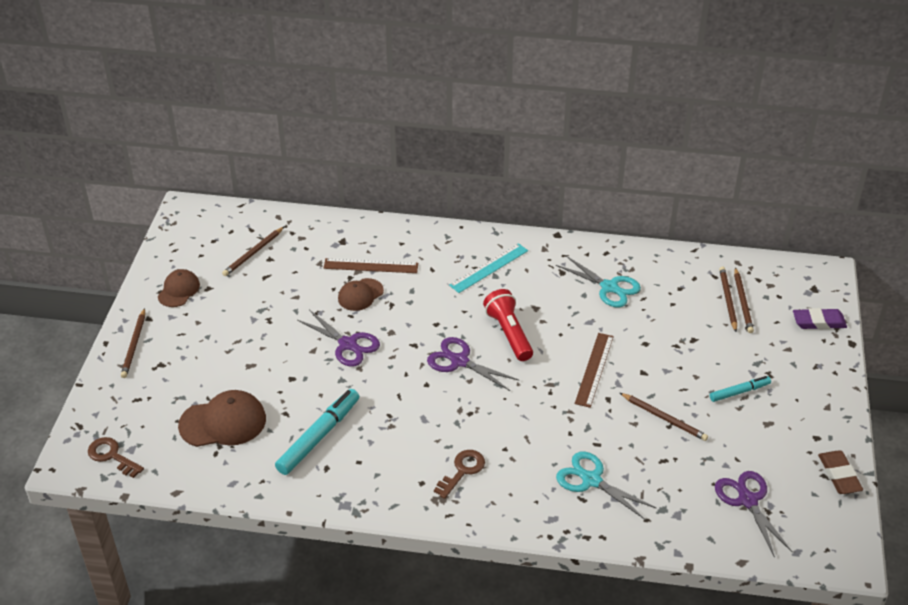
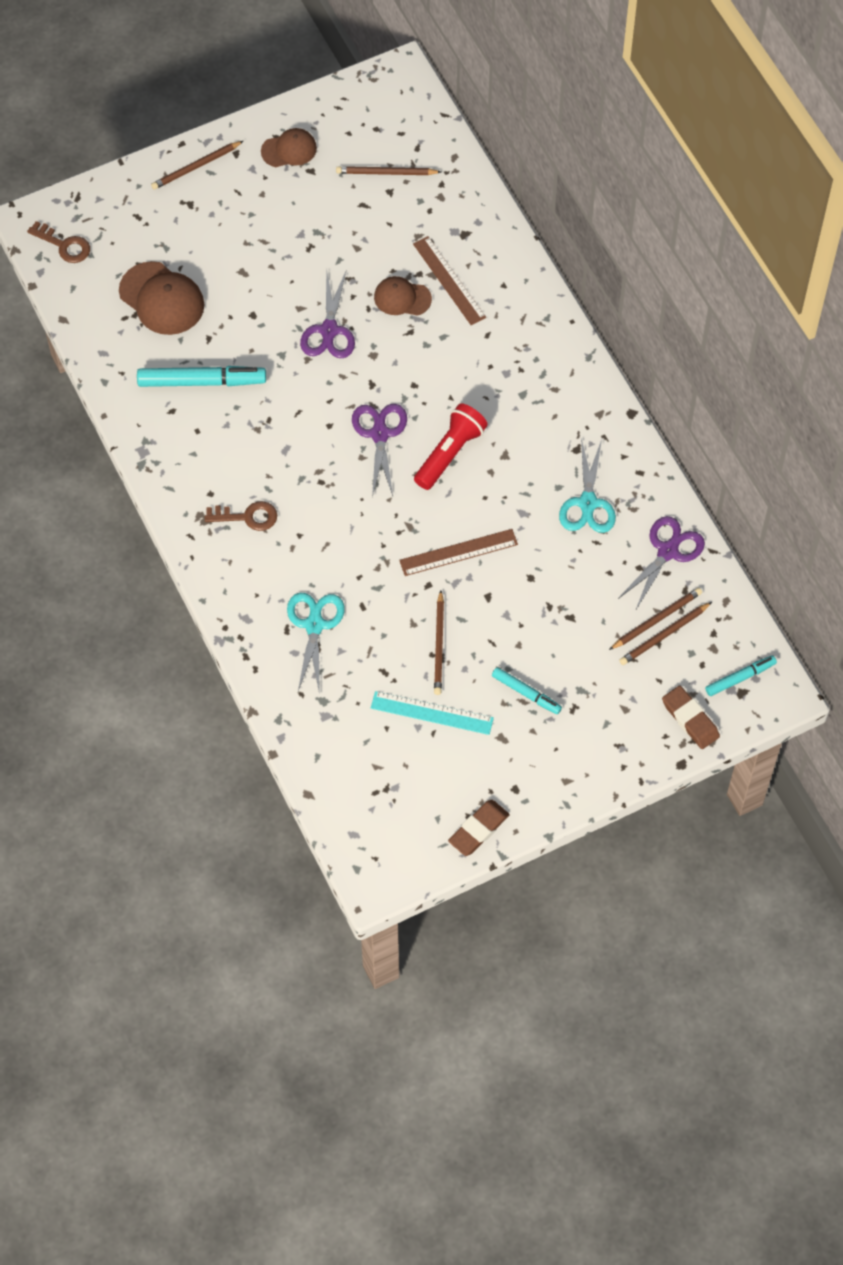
camera: 55 degrees right, 20 degrees up
(112, 456) = (64, 245): brown key -> brown key turned 120 degrees clockwise
(489, 268) = (529, 382): turquoise ruler -> turquoise ruler (432, 713)
(747, 500) = (386, 765): purple scissors -> purple scissors (667, 551)
(802, 284) = (740, 678): none -> turquoise marker
(818, 322) = (690, 719): purple eraser -> brown eraser

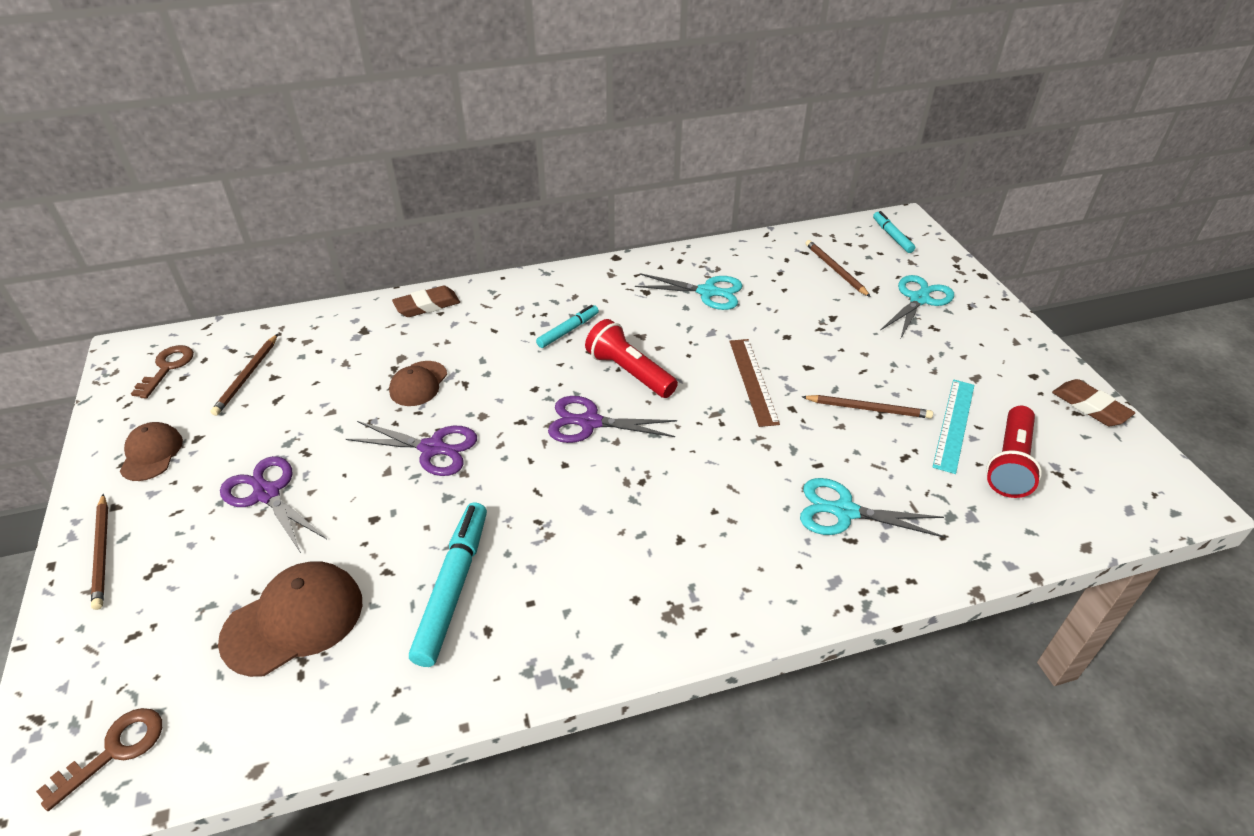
camera: 80 degrees left, 20 degrees down
(247, 517) = (679, 561): brown key -> brown key (167, 368)
(391, 752) = (1010, 463): none -> red flashlight
(449, 280) = (415, 347): brown ruler -> none
(526, 693) = (921, 355): turquoise marker -> turquoise marker (568, 331)
(620, 697) = (919, 299): none -> turquoise scissors
(664, 635) = (851, 268): brown pencil -> none
(667, 551) = (764, 256): purple scissors -> purple scissors (267, 494)
(690, 719) = (936, 265): brown eraser -> brown eraser (427, 305)

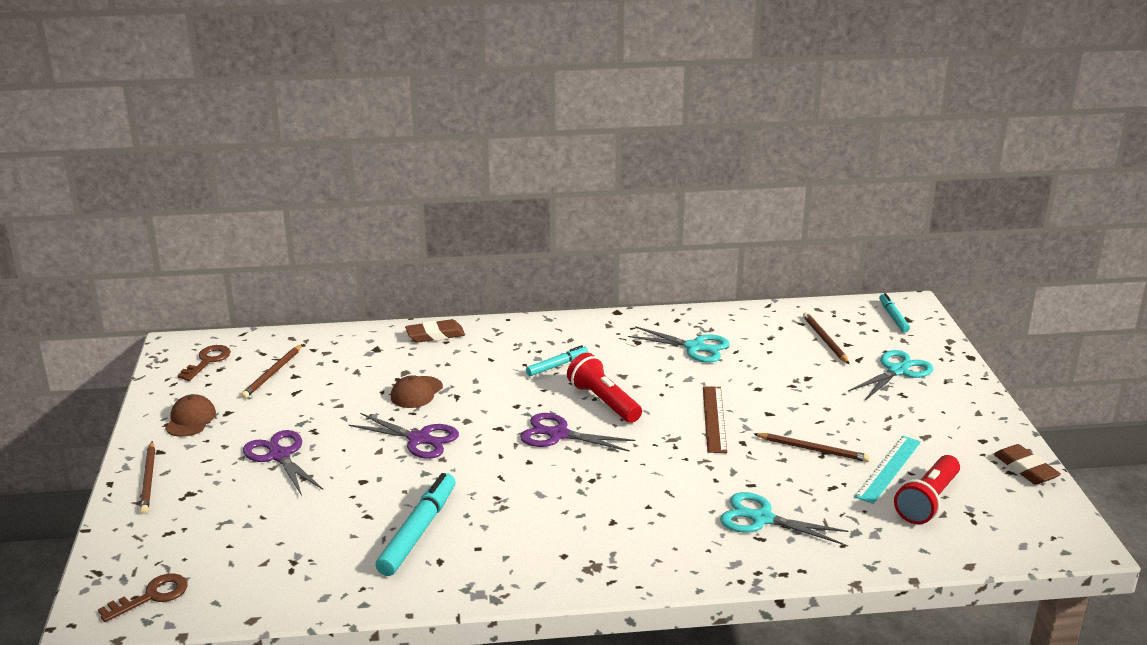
camera: 10 degrees right, 15 degrees down
(293, 620) = (290, 537): brown cap -> none

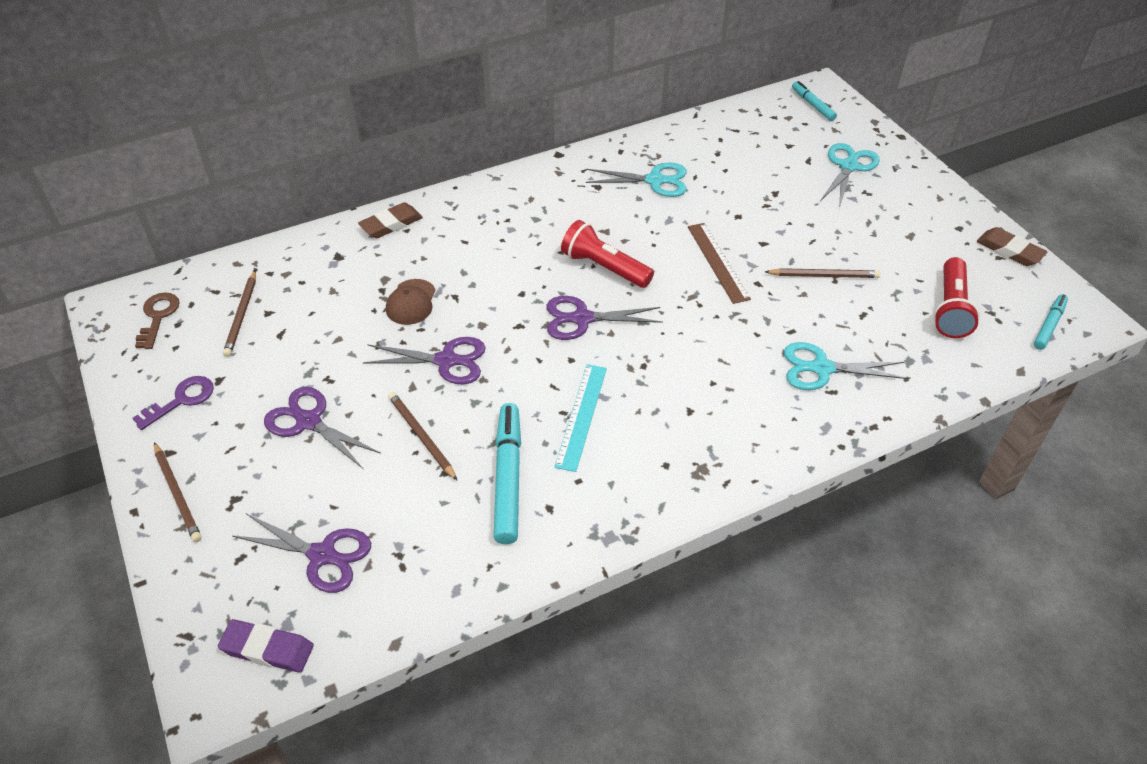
camera: 20 degrees left, 20 degrees up
(151, 596) = (267, 649): brown key -> purple eraser
(190, 419) = (181, 400): brown cap -> purple key
(233, 546) = (322, 555): none -> purple scissors
(557, 365) = (535, 234): turquoise marker -> turquoise marker (1048, 325)
(825, 340) = (768, 145): brown pencil -> brown pencil (421, 437)
(888, 469) = (899, 280): turquoise ruler -> turquoise ruler (581, 416)

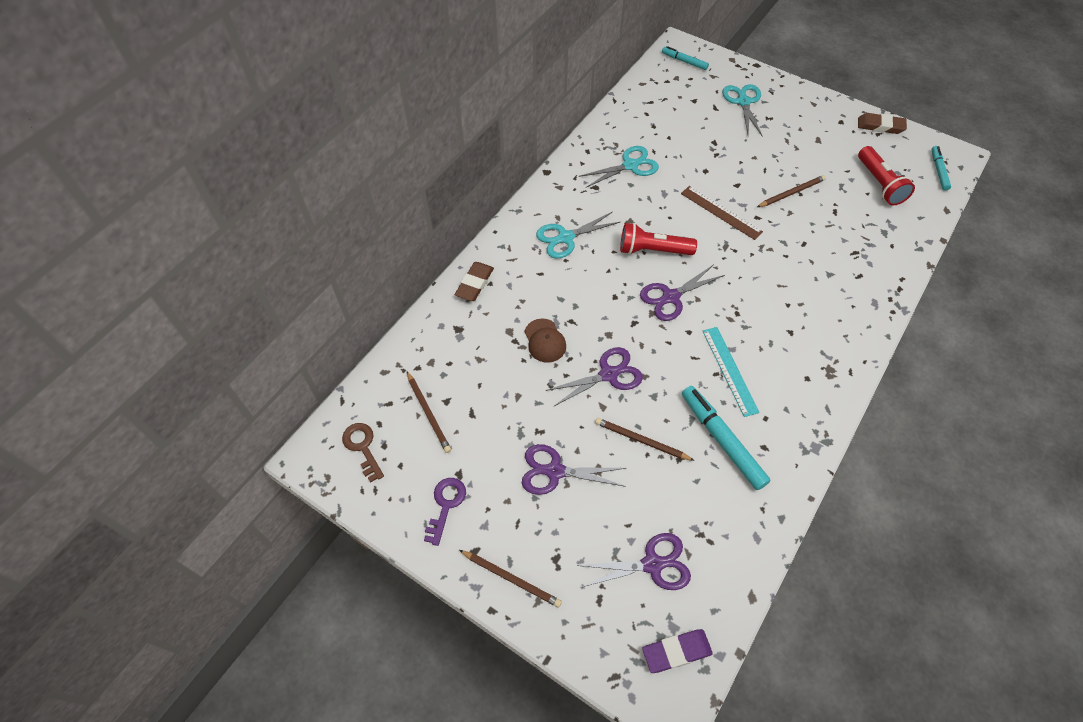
camera: 30 degrees left, 10 degrees up
(821, 368) = (841, 262): turquoise scissors -> turquoise scissors (565, 238)

